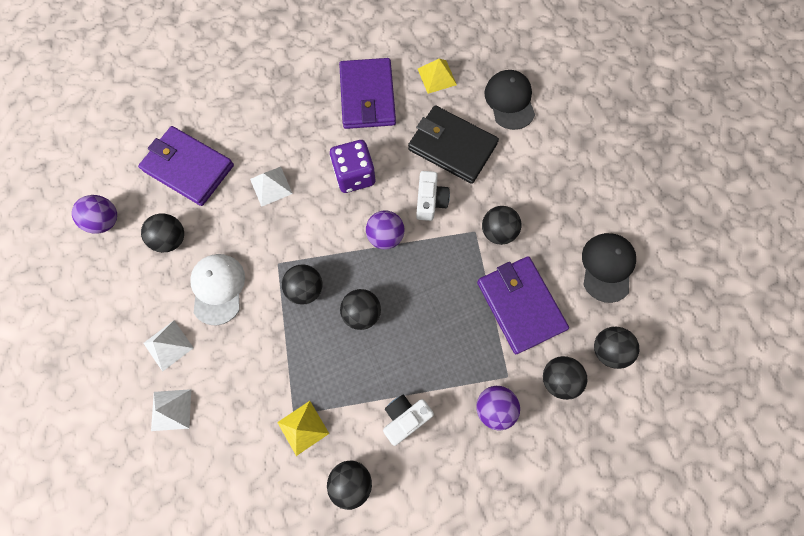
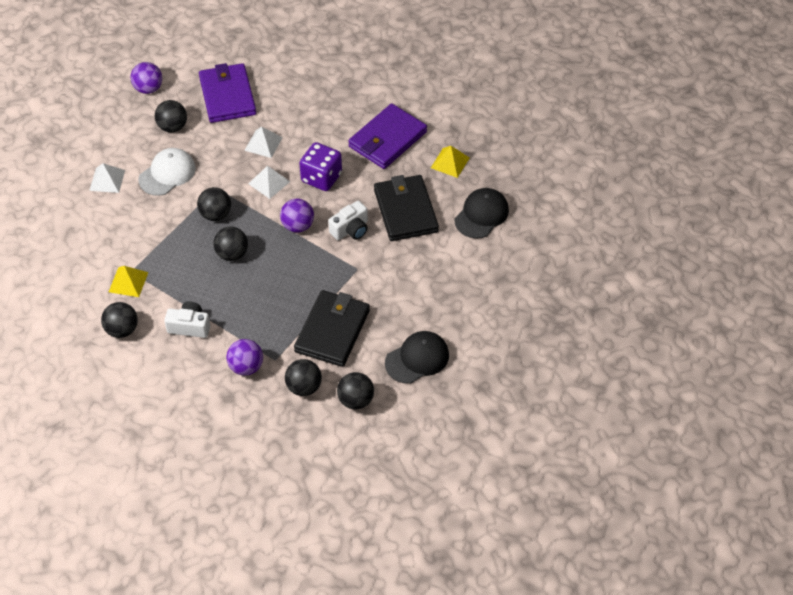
camera: 45 degrees right, 20 degrees down
(171, 410) = (72, 213): white pyramid -> white pyramid (269, 182)
(497, 231) = (371, 281): black ball -> none
(520, 305) = (332, 331): purple wallet -> black wallet

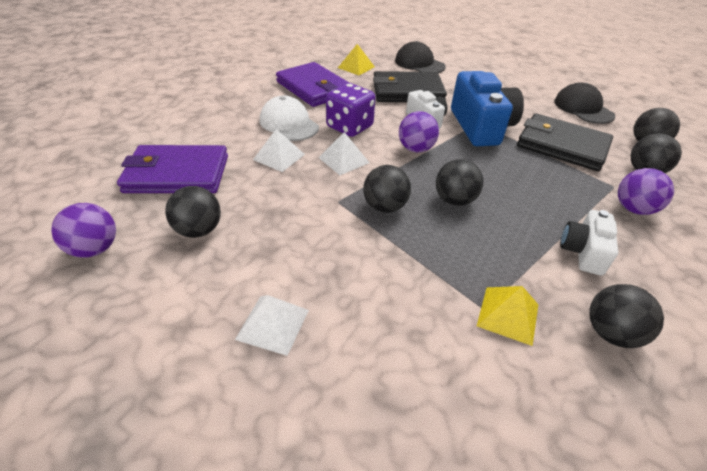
camera: 80 degrees left, 10 degrees down
(167, 174) = (291, 245): white cap -> white cap (289, 124)
(350, 270) = (480, 127): none -> blue camera

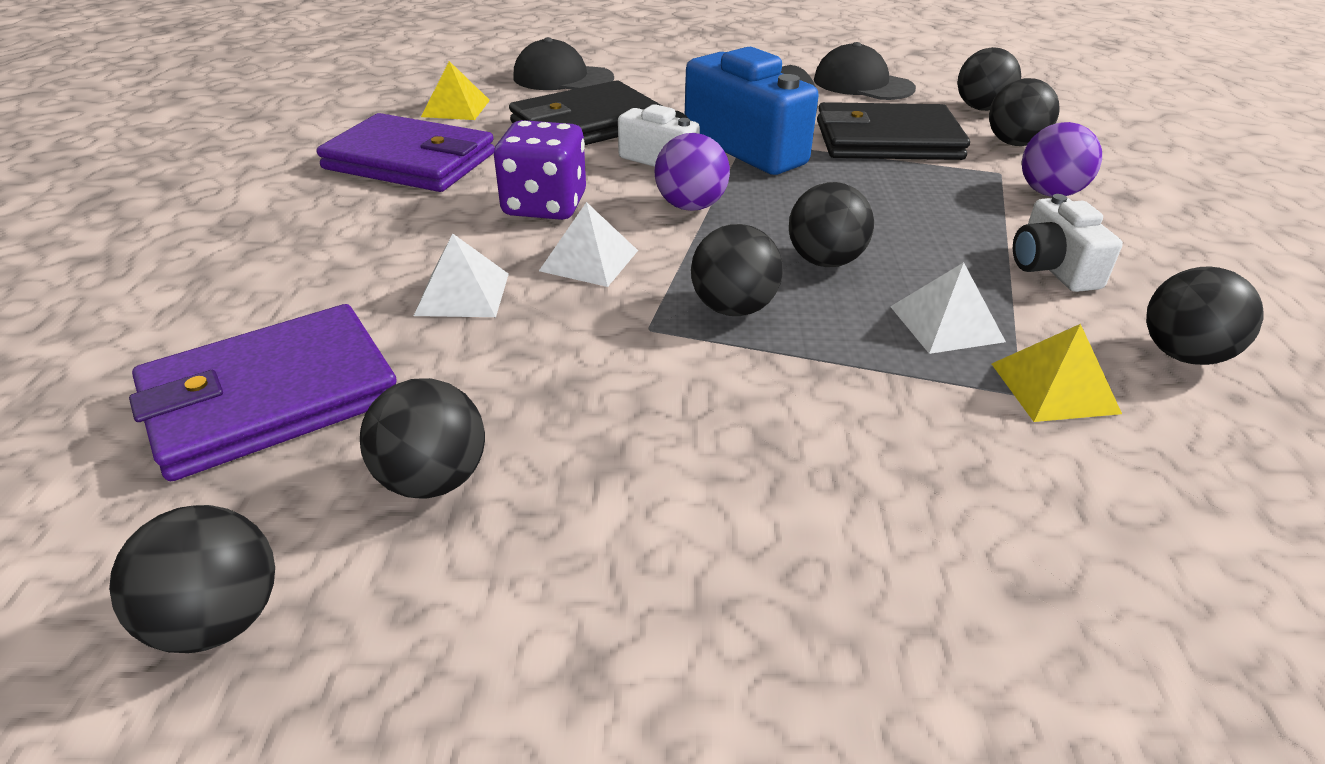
camera: 30 degrees left, 5 degrees down
(95, 249) = (219, 620): purple ball -> black ball
(272, 324) = (746, 571): white pyramid -> white pyramid (946, 323)
(289, 124) = (423, 233): white cap -> none

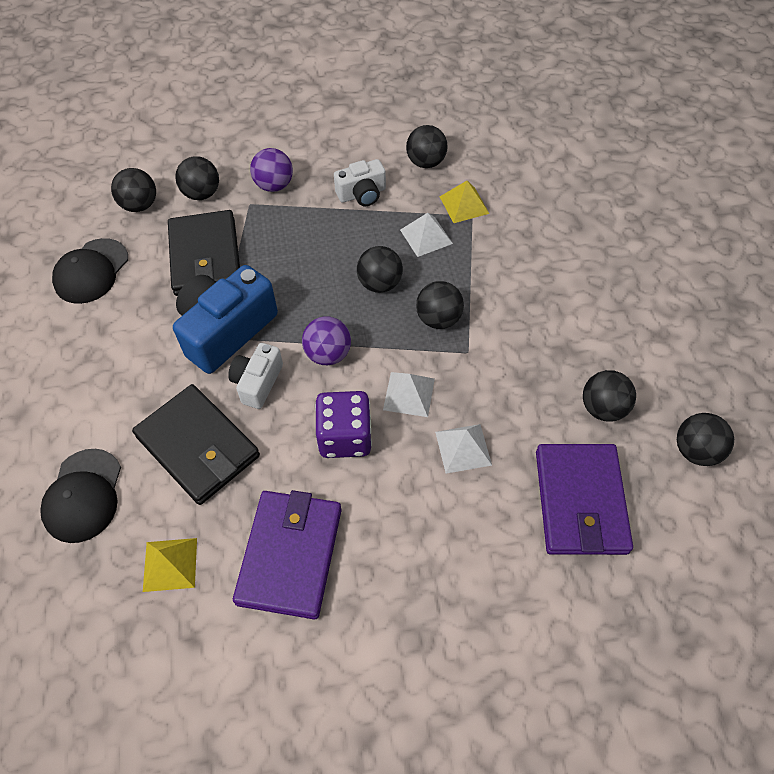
camera: 100 degrees left, 20 degrees up
(271, 397) = (580, 501): purple wallet -> purple wallet turned 45 degrees clockwise

